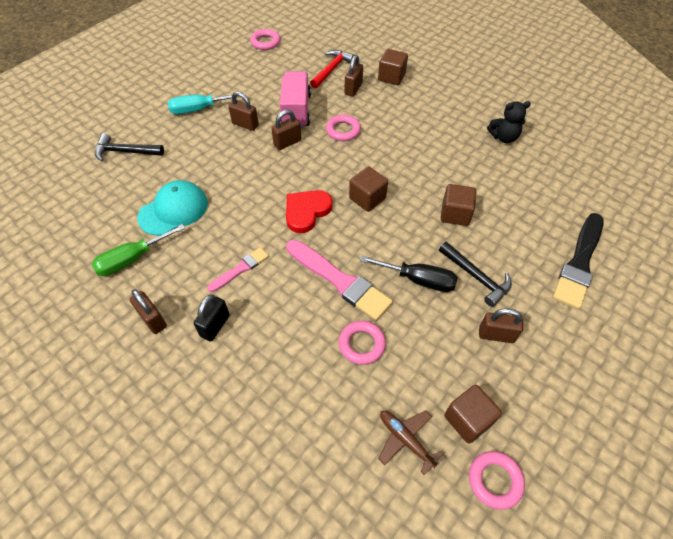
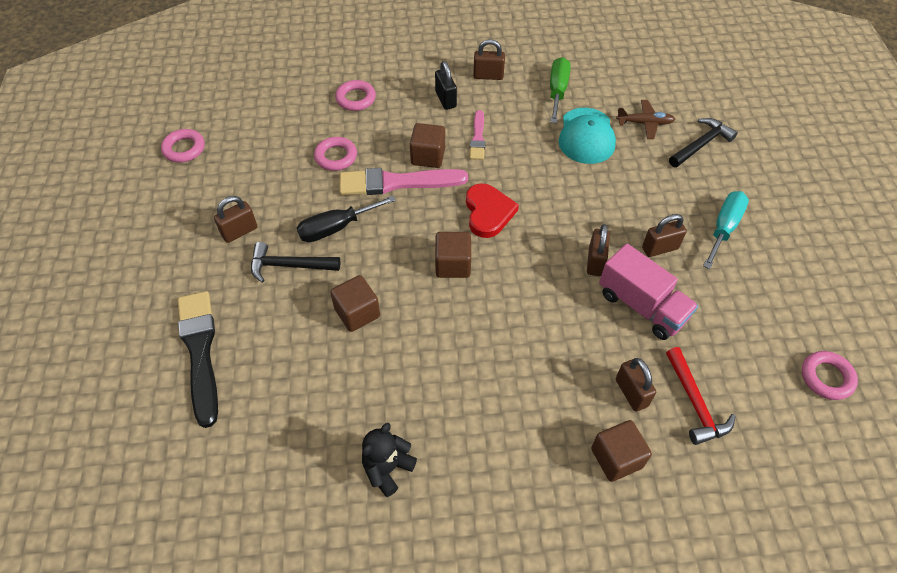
camera: 135 degrees right, 0 degrees up
(343, 130) = (565, 321): pink ring -> pink ring (356, 98)
(405, 439) = (257, 130): brown plane -> brown plane (645, 123)
(468, 419) = (223, 166): brown cube -> brown cube (428, 156)

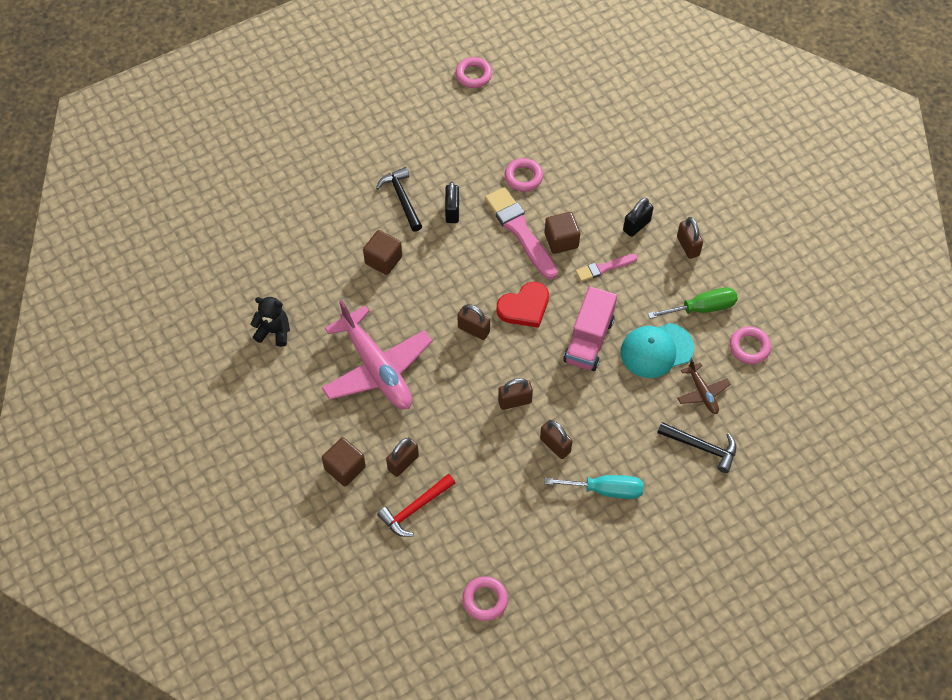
camera: 65 degrees right, 5 degrees up
(200, 351) = (306, 183): black brush -> none
(239, 231) = (415, 152): brown padlock -> brown padlock (473, 330)
(336, 228) = (452, 211): black screwdriver -> black padlock
(356, 98) = (597, 160): pink ring -> pink ring (749, 347)
(453, 265) = (458, 303): brown cube -> none
(496, 373) = (377, 368): none -> pink plane
(642, 306) = (487, 448): pink truck -> pink truck (589, 340)

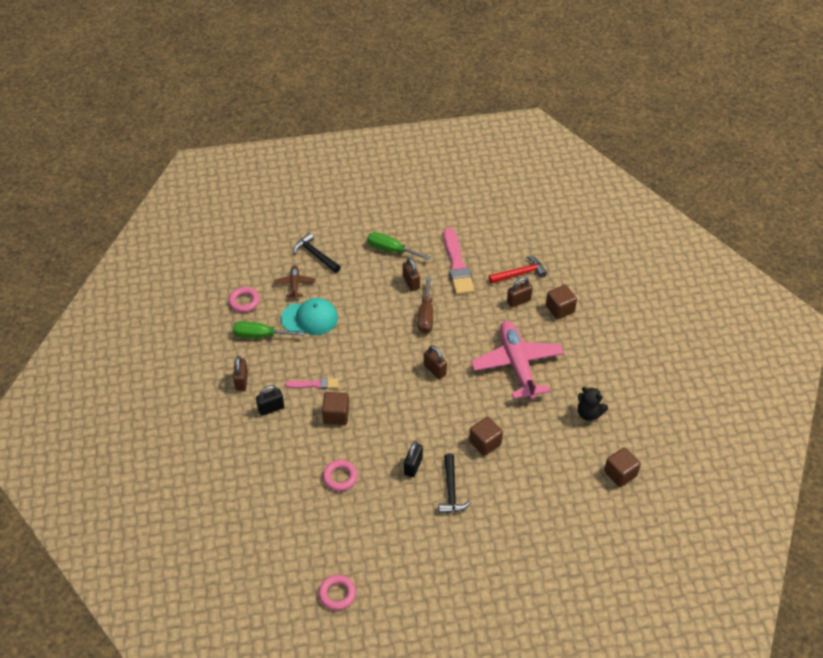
camera: 160 degrees left, 10 degrees down
(223, 271) = (620, 473): none -> brown cube
(485, 600) = (493, 217): pink ring -> none
(514, 401) = (426, 315): brown padlock -> brown screwdriver
(520, 231) = (365, 432): pink brush -> pink brush (457, 265)
(524, 307) = (389, 374): red heart -> none
(589, 340) = (354, 338): pink truck -> none
(605, 490) = (391, 250): turquoise screwdriver -> green screwdriver

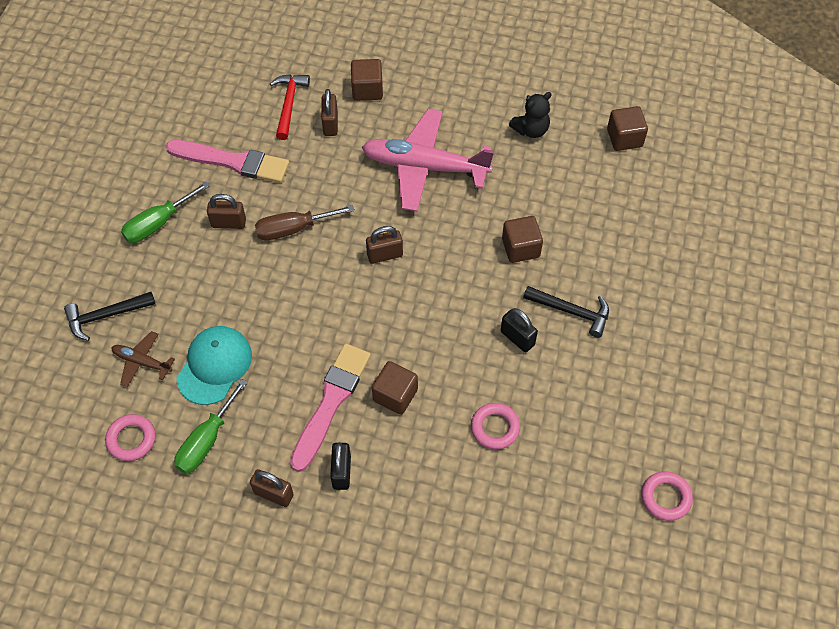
camera: 65 degrees left, 10 degrees up
(314, 384) = (331, 402): pink brush -> pink brush, size x1.81
(426, 315) = (293, 229): brown screwdriver -> brown screwdriver turned 135 degrees clockwise

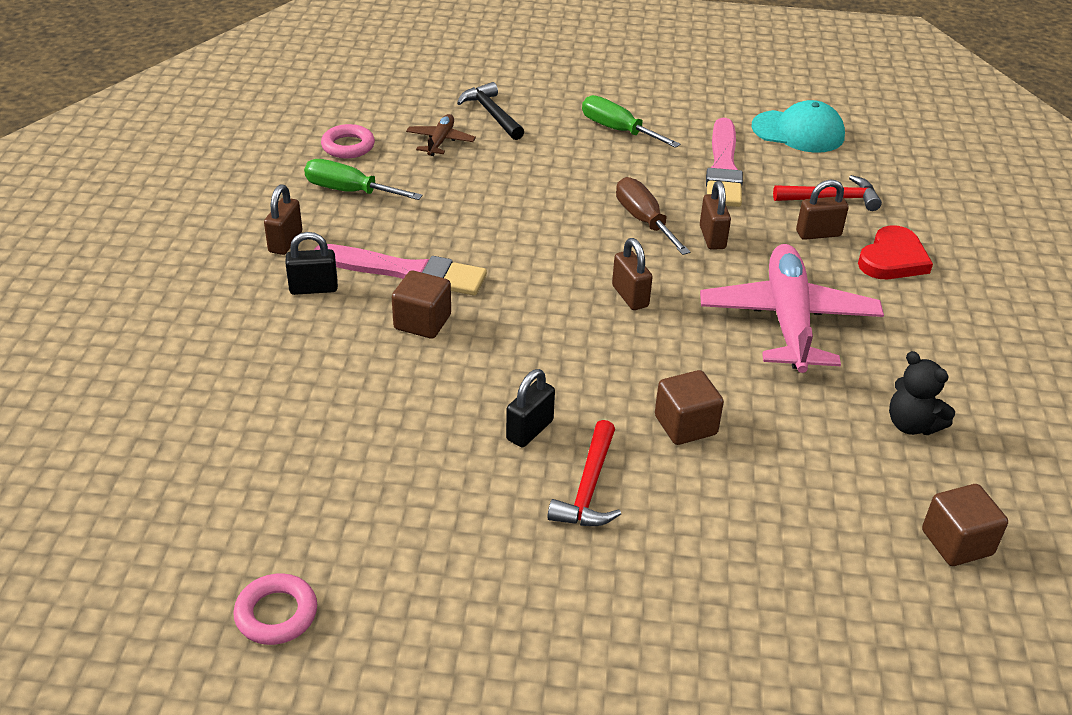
camera: 80 degrees right, 20 degrees down
(214, 366) = (443, 186): turquoise cap -> turquoise cap (798, 132)
(228, 223) = (635, 175): brown padlock -> brown padlock (712, 237)
(367, 89) = (892, 259): brown cube -> red heart
(495, 428) = (383, 416): pink ring -> none
(572, 311) = (588, 488): black hammer -> red hammer

